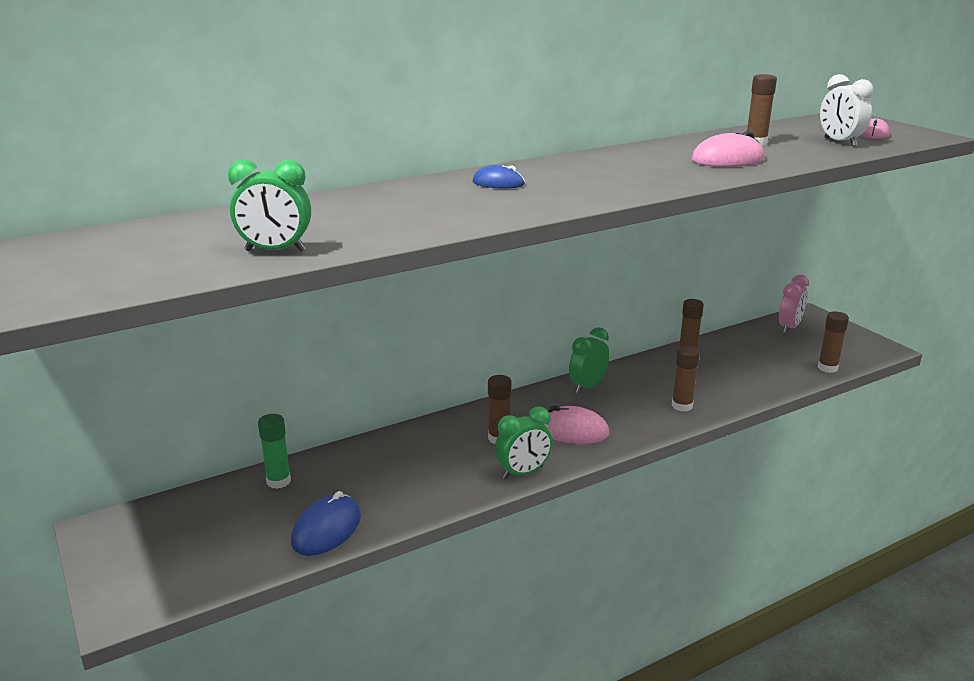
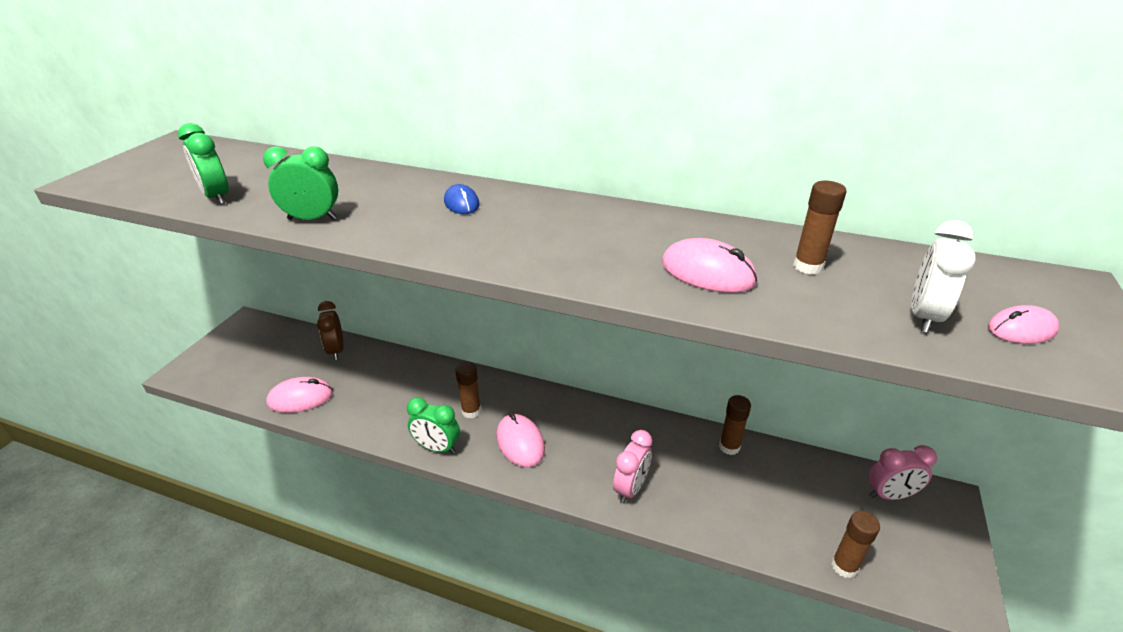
camera: 50 degrees right, 10 degrees up
(278, 481) = (336, 350): green glue stick -> brown clock
(326, 529) = (300, 398): blue mouse -> pink mouse
(587, 386) = (596, 416): green clock -> green clock (312, 219)
(682, 406) = (631, 488): brown glue stick -> pink clock

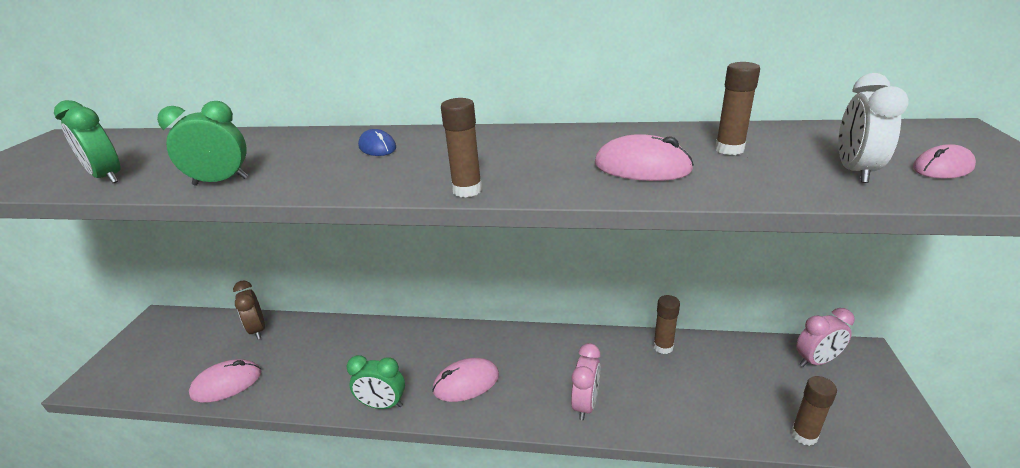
camera: 10 degrees left, 5 degrees down
(471, 411) = (409, 362): brown glue stick -> brown glue stick (467, 190)
(520, 442) = (466, 382): pink mouse -> pink mouse turned 75 degrees counterclockwise

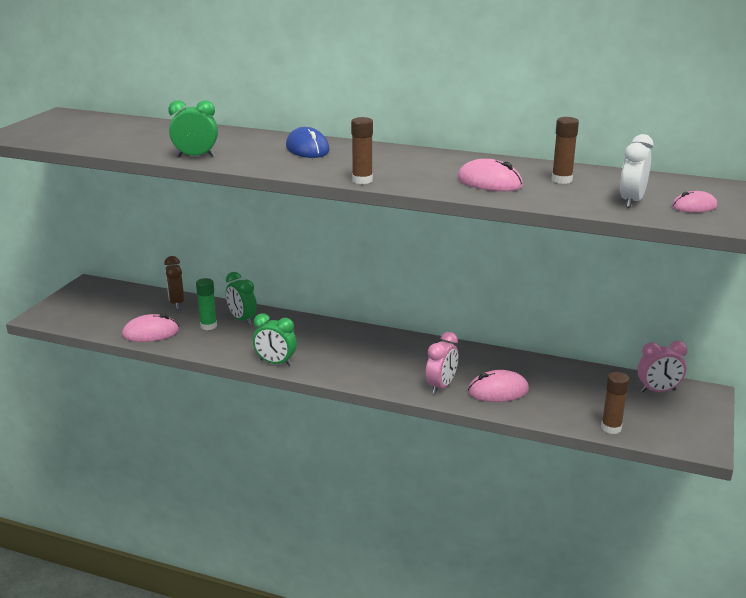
camera: 10 degrees right, 5 degrees down
(107, 178) = (116, 145): green clock -> green clock (242, 320)
(296, 358) = (208, 326): none -> green glue stick
(377, 147) = (307, 149): blue mouse -> blue mouse, size x1.57
(466, 382) = (347, 360): pink mouse -> pink mouse (498, 391)
(663, 347) = (527, 363): brown glue stick -> none

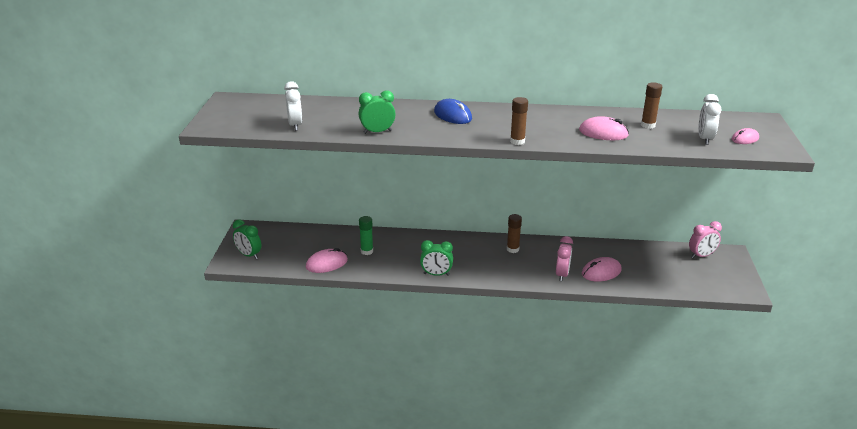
camera: 15 degrees left, 5 degrees up
(107, 142) = (295, 125): none -> white clock
(176, 303) = (329, 235): brown clock -> none
(242, 320) = (388, 242): green clock -> green clock (249, 255)
(611, 428) = (687, 288): brown glue stick -> brown glue stick (512, 249)

